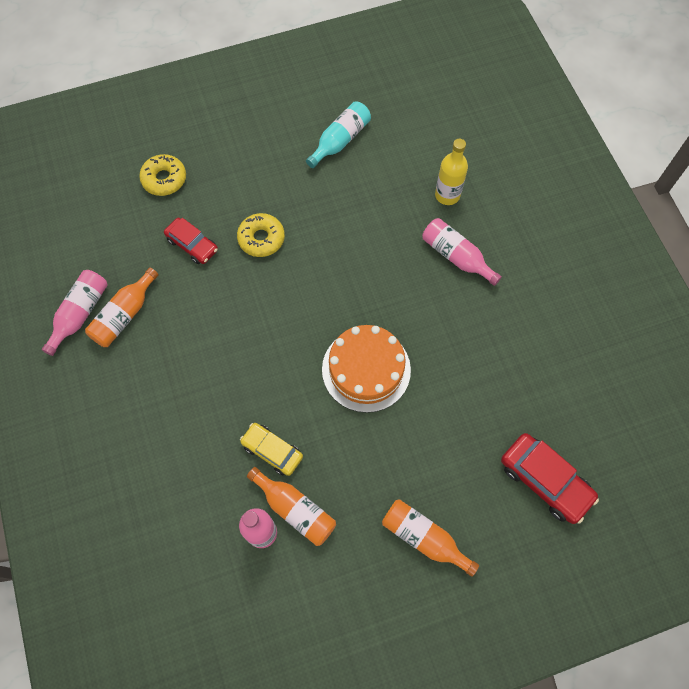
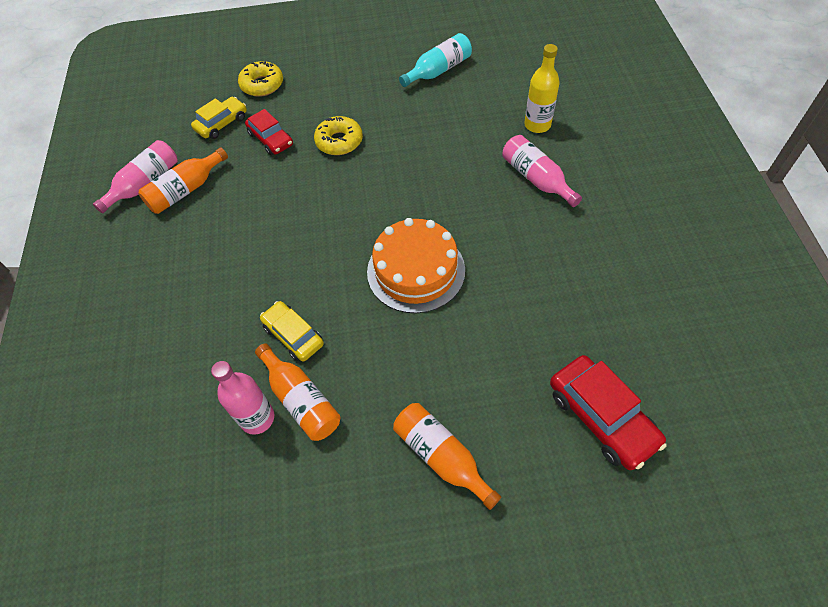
camera: 15 degrees right, 10 degrees down
(136, 232) = (222, 123): none -> yellow car

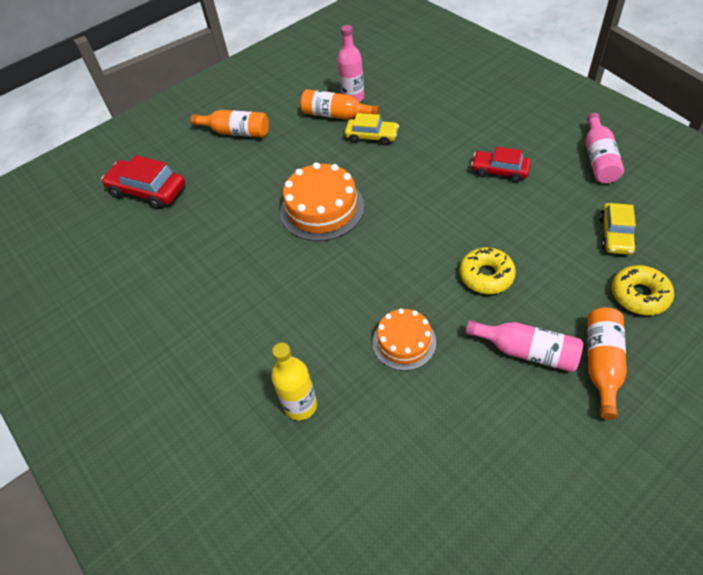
camera: 150 degrees right, 5 degrees down
(186, 190) = (560, 171): orange bottle -> orange bottle (602, 364)
(271, 139) = (551, 244): red car -> red car (499, 171)
(437, 128) = (404, 342): none -> orange cake
(438, 70) = (470, 428): turquoise bottle -> none
(536, 179) = (268, 336): pink bottle -> pink bottle (527, 351)

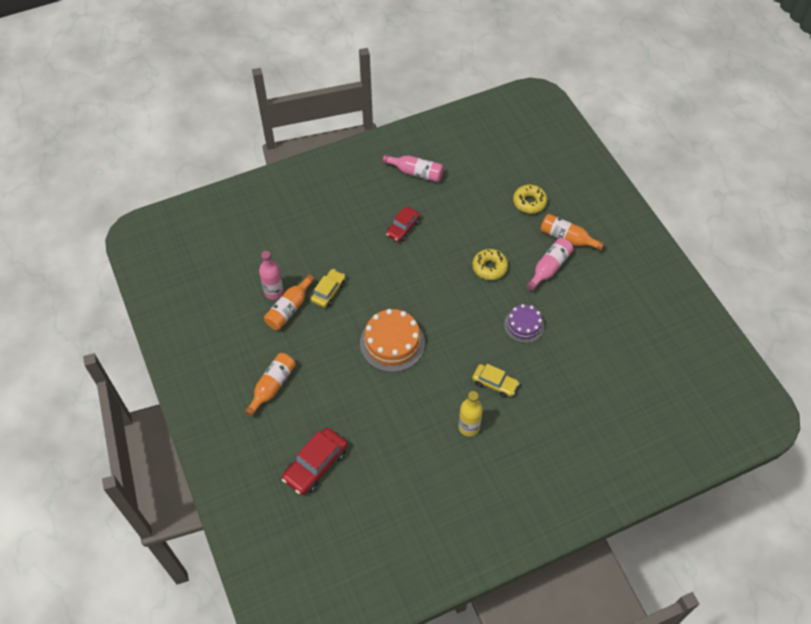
camera: 80 degrees left, 5 degrees up
(300, 405) = (551, 391): yellow bottle -> yellow bottle (469, 427)
(404, 342) = (524, 325): orange cake -> purple cake
(615, 234) = (482, 193): yellow car -> yellow car (494, 383)

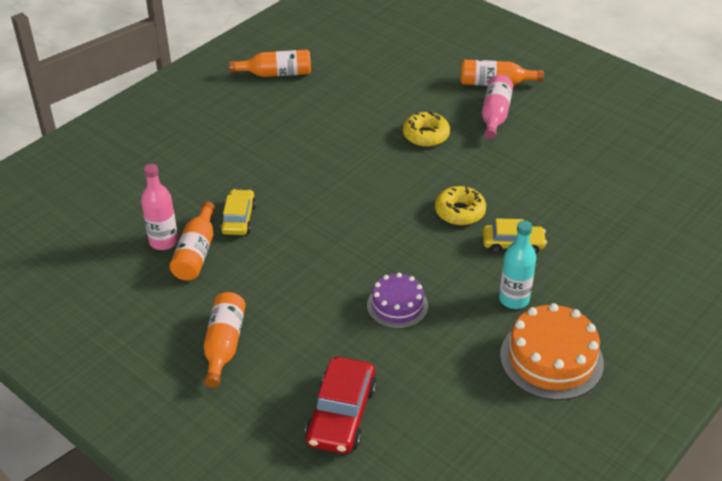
camera: 25 degrees left, 15 degrees down
(392, 343) = (357, 245): orange cake -> orange cake (551, 359)
(403, 228) = (294, 128): red car -> none
(416, 173) = (276, 74): pink bottle -> orange bottle
(469, 427) = (514, 299): yellow bottle -> turquoise bottle
(524, 325) = (505, 177): purple cake -> purple cake (397, 305)
(529, 202) = (429, 64): yellow donut -> yellow donut (459, 212)

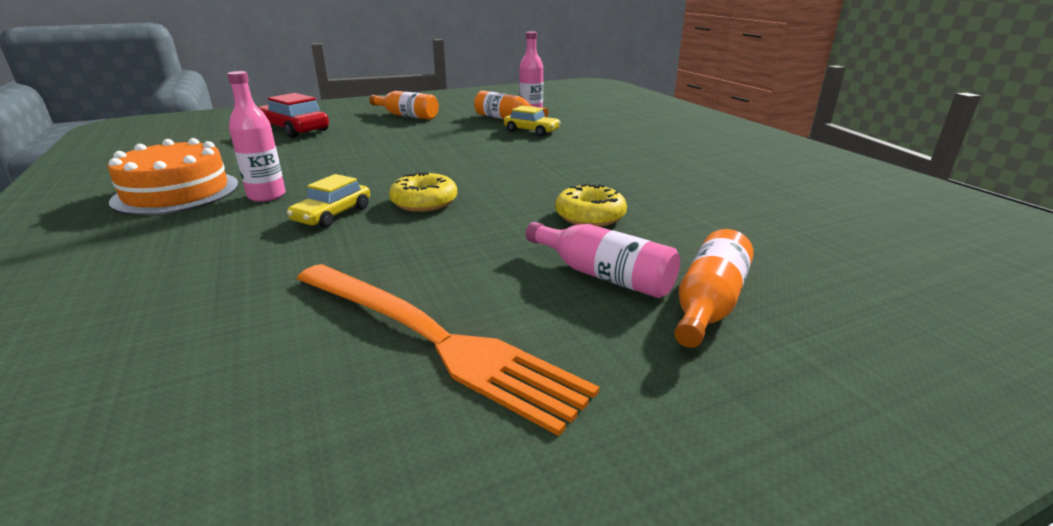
camera: 115 degrees right, 15 degrees down
(276, 74) = (775, 169): orange bottle -> none
(397, 305) = (351, 156): purple cake -> none
(514, 299) = (267, 196): turquoise bottle -> pink bottle
(587, 147) = (433, 339): none -> orange fork

